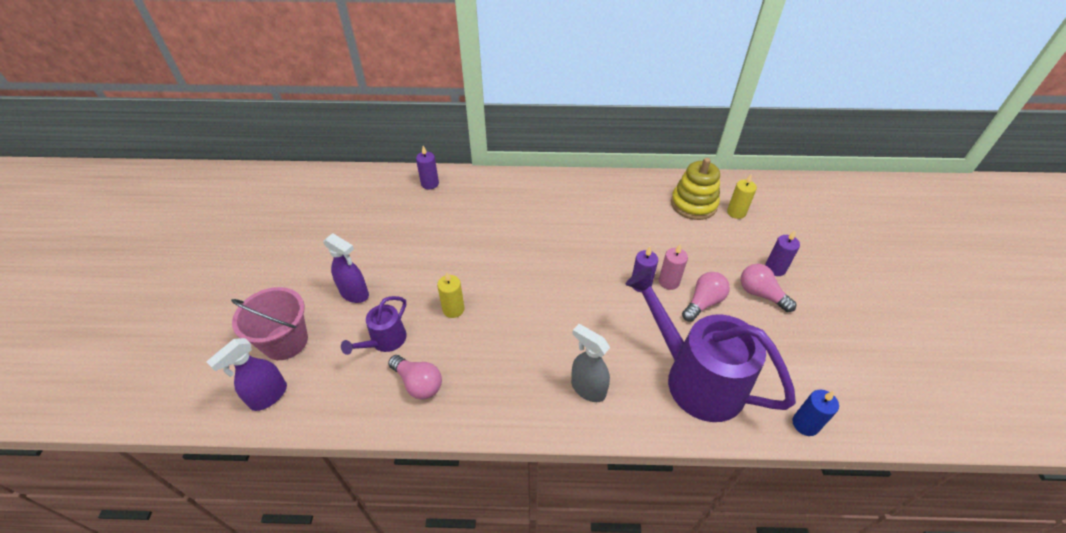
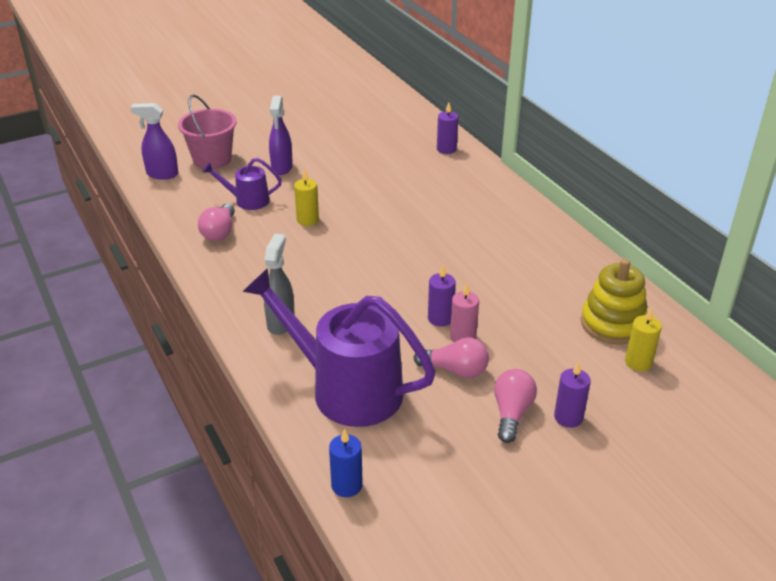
camera: 60 degrees right, 10 degrees down
(695, 378) = (346, 389): purple watering can -> purple watering can turned 75 degrees counterclockwise

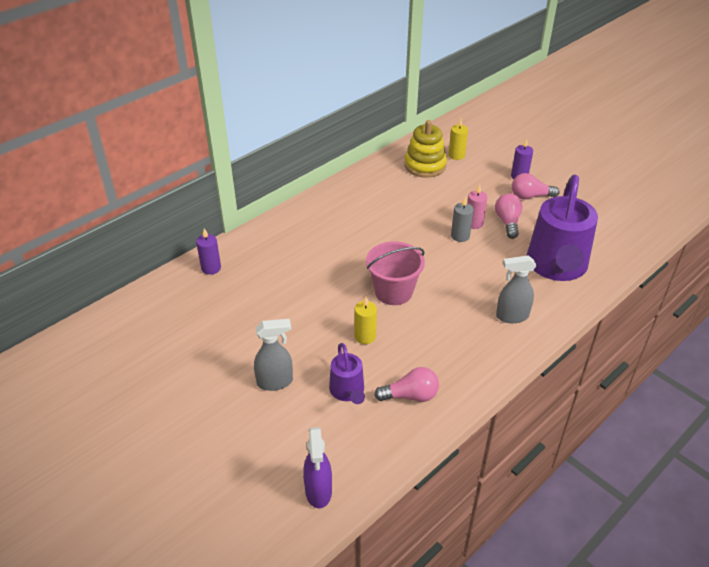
camera: 105 degrees left, 5 degrees up
(212, 159) = (272, 452): pink bucket -> pink bucket (393, 291)
(282, 168) = (275, 382): purple spray bottle -> grey spray bottle
(347, 485) = (631, 250): blue candle -> none
(440, 318) = (460, 236): purple candle -> grey candle

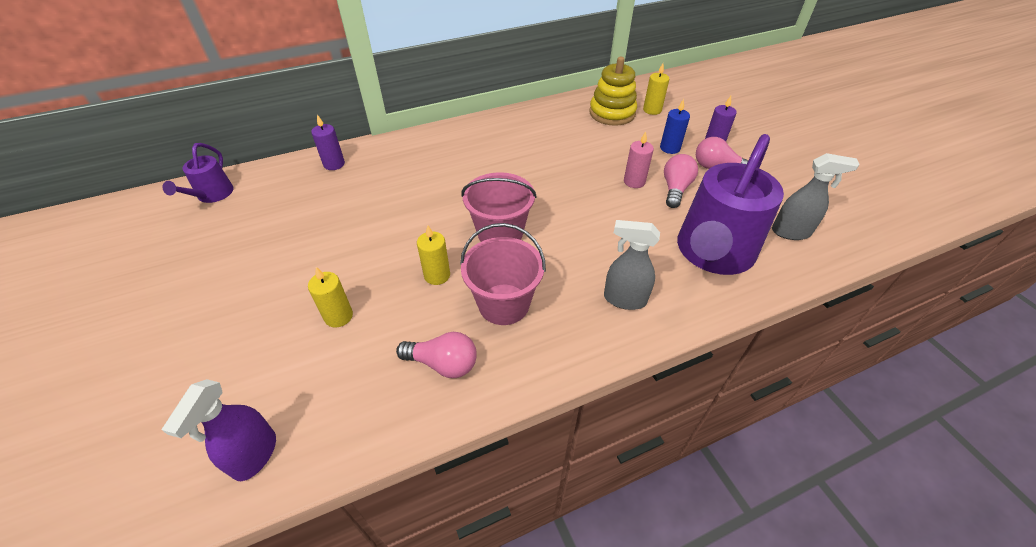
camera: 20 degrees right, 5 degrees up
(275, 382) = (307, 299): grey spray bottle -> grey spray bottle (791, 232)
(309, 387) = (338, 316): none -> yellow candle
(348, 391) = (375, 335): purple watering can -> purple watering can (212, 195)
(428, 343) = (503, 304): none -> pink bucket
(460, 236) = (611, 191): grey candle -> none
(487, 188) = (670, 148): none -> blue candle

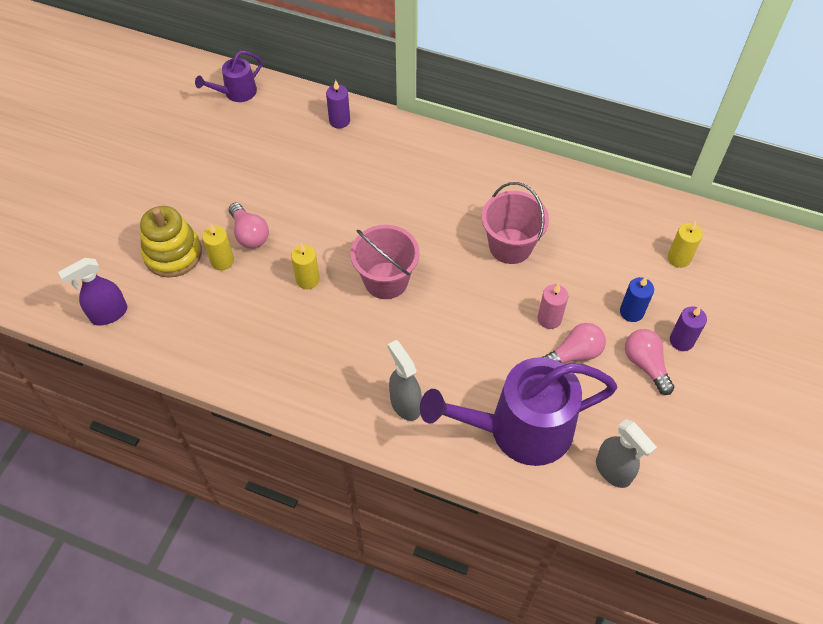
camera: 45 degrees right, 10 degrees up
(443, 364) = (246, 346): pink light bulb -> pink light bulb (249, 234)
(503, 304) = (324, 337): pink bucket -> pink bucket (510, 246)
(612, 113) = (632, 233): yellow stacking toy -> yellow stacking toy (173, 254)

